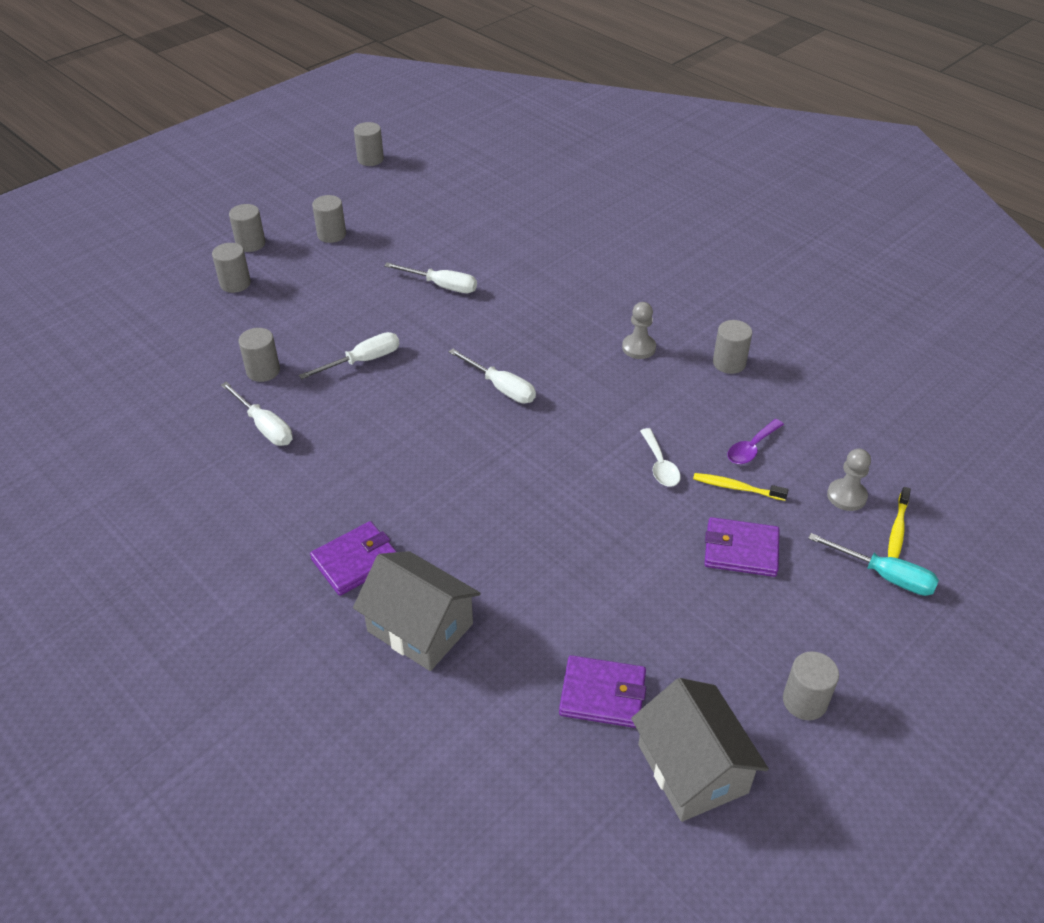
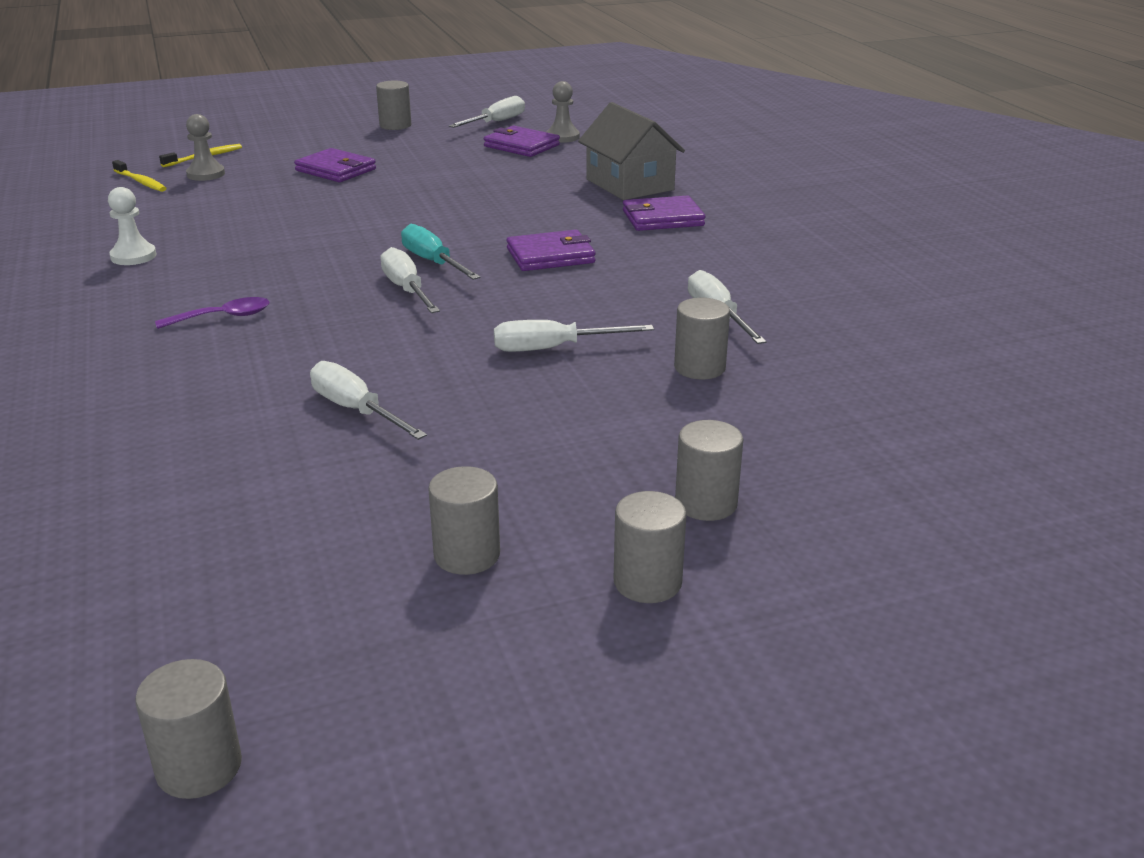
camera: 155 degrees left, 15 degrees down
(425, 463) = (550, 256): none -> purple wallet
(638, 348) = (202, 287): grey pawn -> grey pawn (562, 137)
(660, 465) = (326, 214): white spoon -> none
(692, 768) = (496, 122): grey house -> white screwdriver
(729, 363) = (133, 256): grey cylinder -> white pawn
(736, 488) = (283, 192): yellow toothbrush -> yellow toothbrush (141, 182)
(751, 448) = (228, 207): purple spoon -> purple spoon (223, 317)
(884, 576) = (255, 146): turquoise screwdriver -> turquoise screwdriver (433, 262)

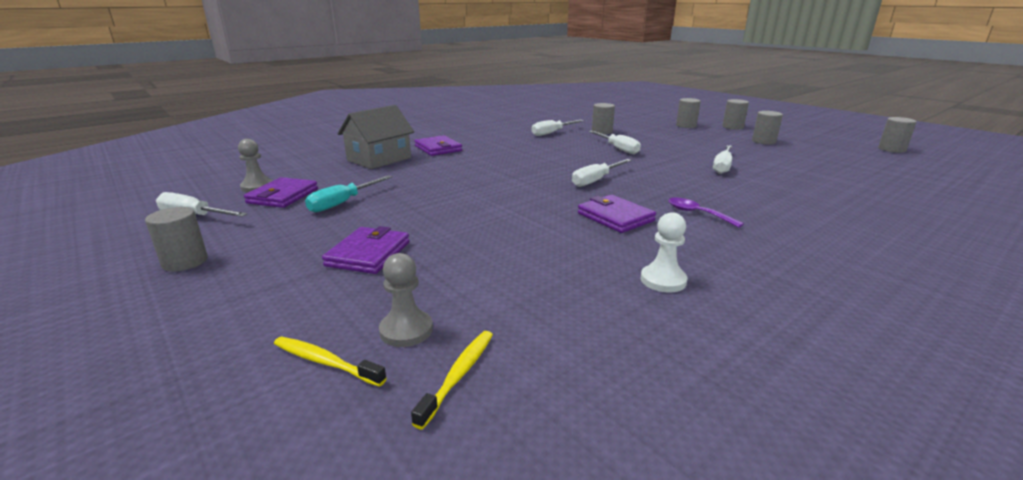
camera: 110 degrees left, 5 degrees down
(433, 262) = (551, 182): turquoise screwdriver -> turquoise screwdriver (343, 203)
(550, 256) = (514, 161): purple wallet -> purple wallet (615, 217)

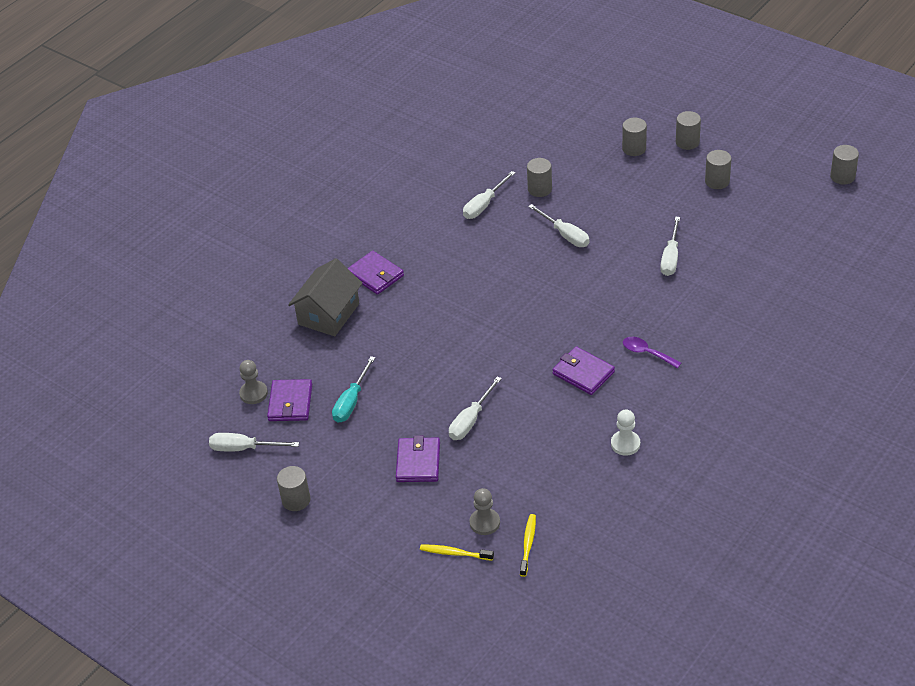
camera: 10 degrees left, 20 degrees up
(596, 180) = (556, 313): white screwdriver -> white screwdriver (470, 420)

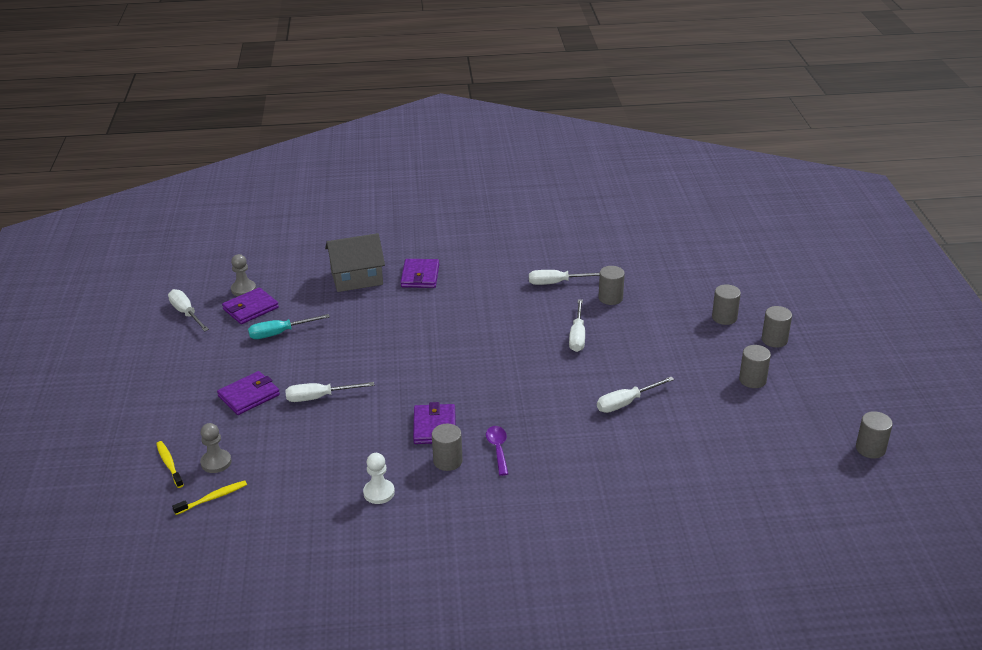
camera: 45 degrees right, 10 degrees down
(296, 500) = (157, 361): grey cylinder -> grey cylinder (447, 461)

